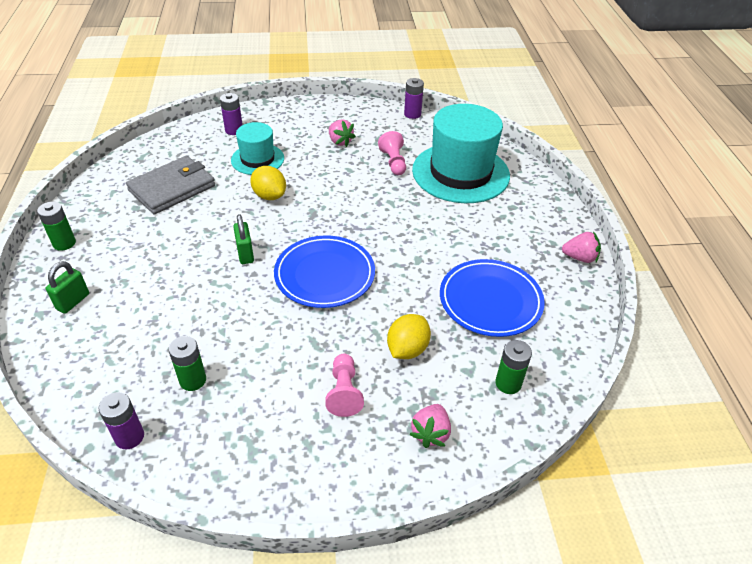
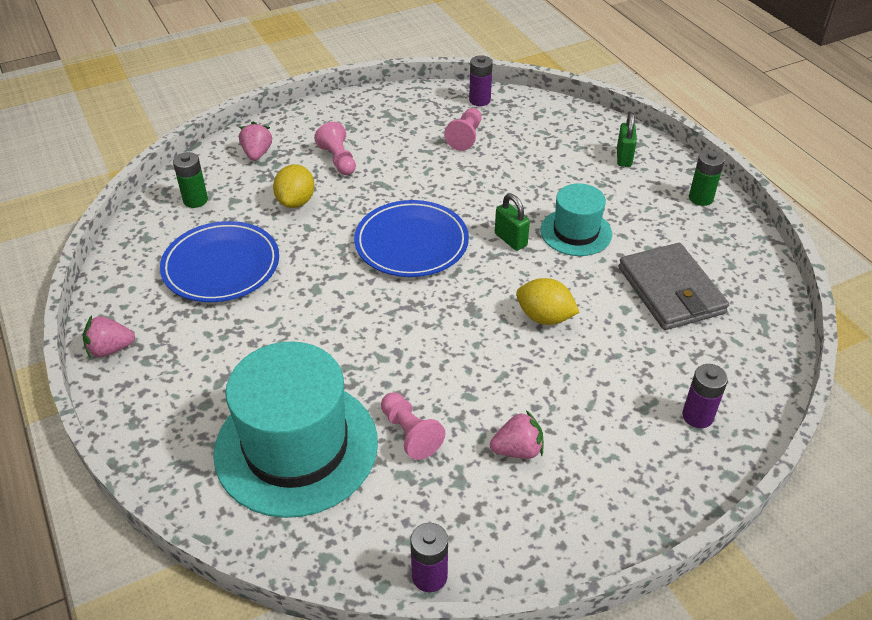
camera: 160 degrees right, 0 degrees up
(172, 188) = (671, 290): grey wallet -> grey wallet turned 45 degrees counterclockwise
(193, 380) = (465, 137): green battery -> pink pawn
(257, 159) = (611, 371): turquoise hat -> turquoise hat (576, 232)
(340, 142) = (518, 450): pink strawberry -> pink strawberry turned 135 degrees clockwise

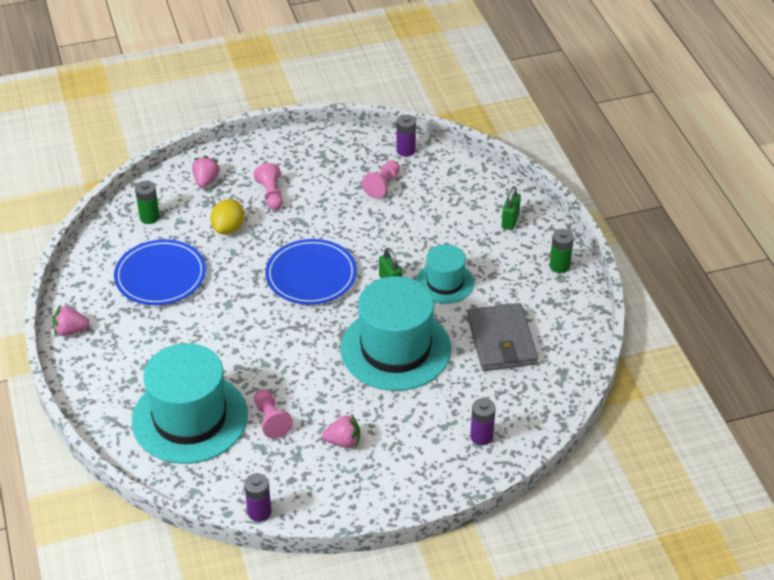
camera: 10 degrees right, 0 degrees up
(544, 317) = (395, 349): yellow lemon -> turquoise hat

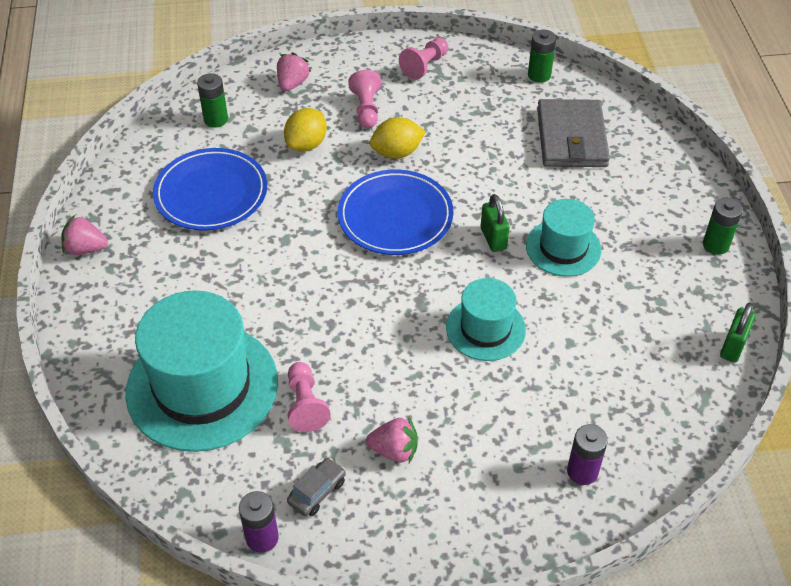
camera: 10 degrees right, 5 degrees up
(292, 477) = (317, 492): none -> grey car
(302, 226) = (397, 152): none -> yellow lemon
(382, 185) = (504, 114): pink pawn -> pink pawn (425, 66)
(395, 349) = (485, 328): turquoise hat -> turquoise hat, size x0.55
(405, 150) = (539, 75): purple battery -> green battery
(501, 340) = (627, 336): grey wallet -> grey wallet (571, 138)
(510, 221) = (658, 178): green padlock -> green padlock (732, 347)

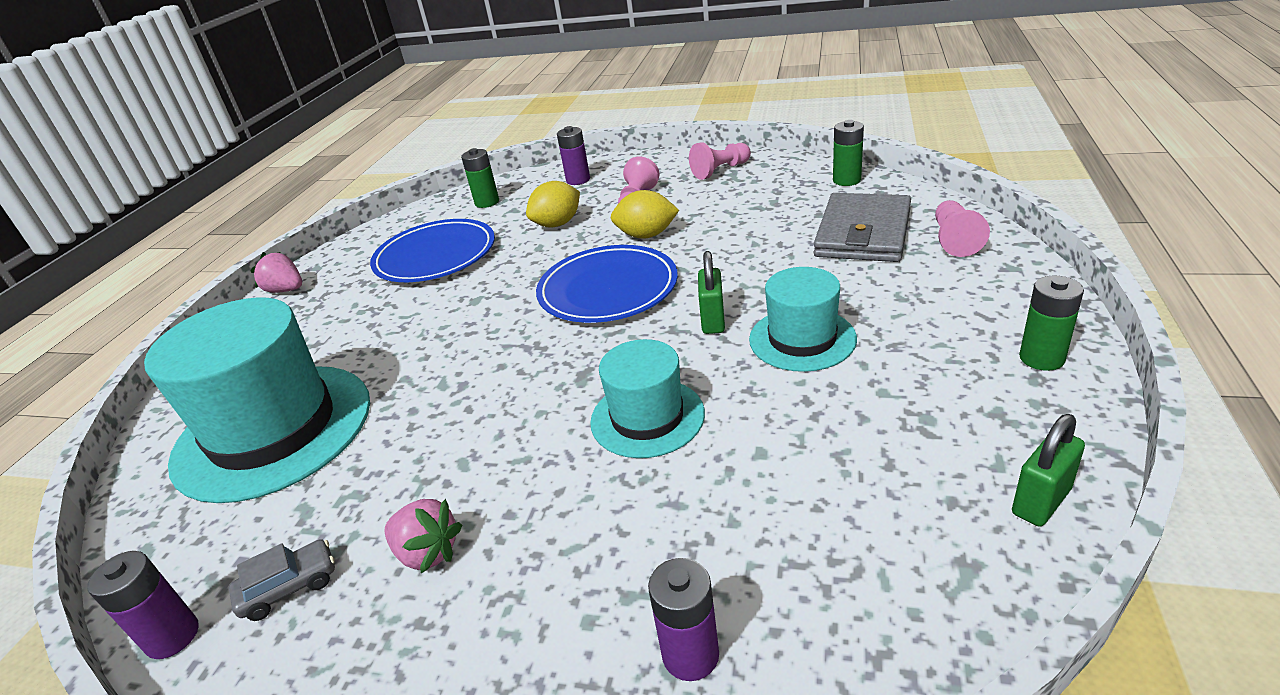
camera: 25 degrees right, 15 degrees down
(292, 84) = (578, 180): pink strawberry -> purple battery
(305, 405) = (364, 471): pink pawn -> pink pawn (954, 240)

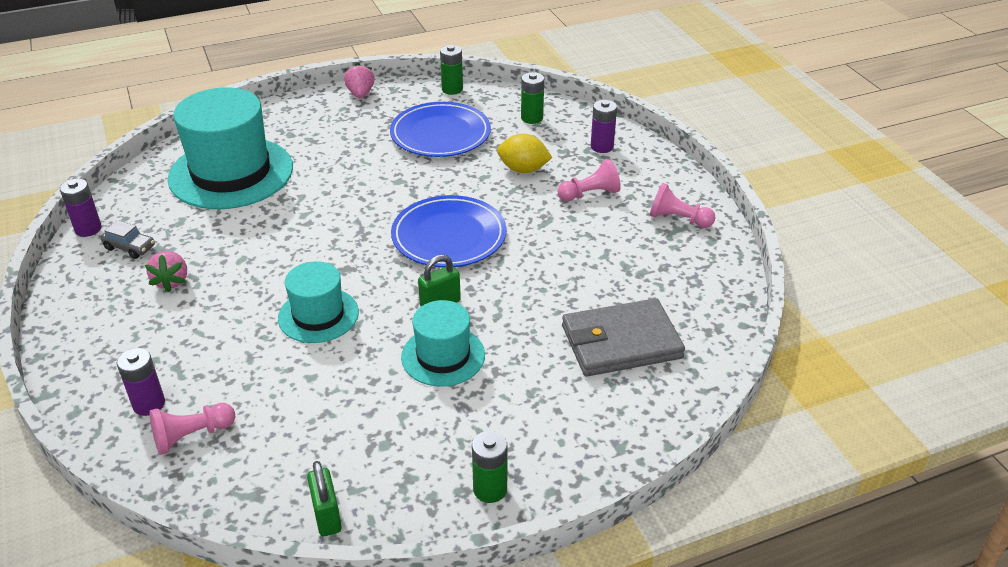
camera: 50 degrees right, 5 degrees up
(646, 235) = (537, 223): yellow lemon -> none
(846, 180) = (715, 303): green battery -> green battery (452, 89)
(954, 240) = (646, 401): pink pawn -> pink pawn (192, 436)
(1041, 501) = (327, 516): green padlock -> green padlock turned 60 degrees clockwise

